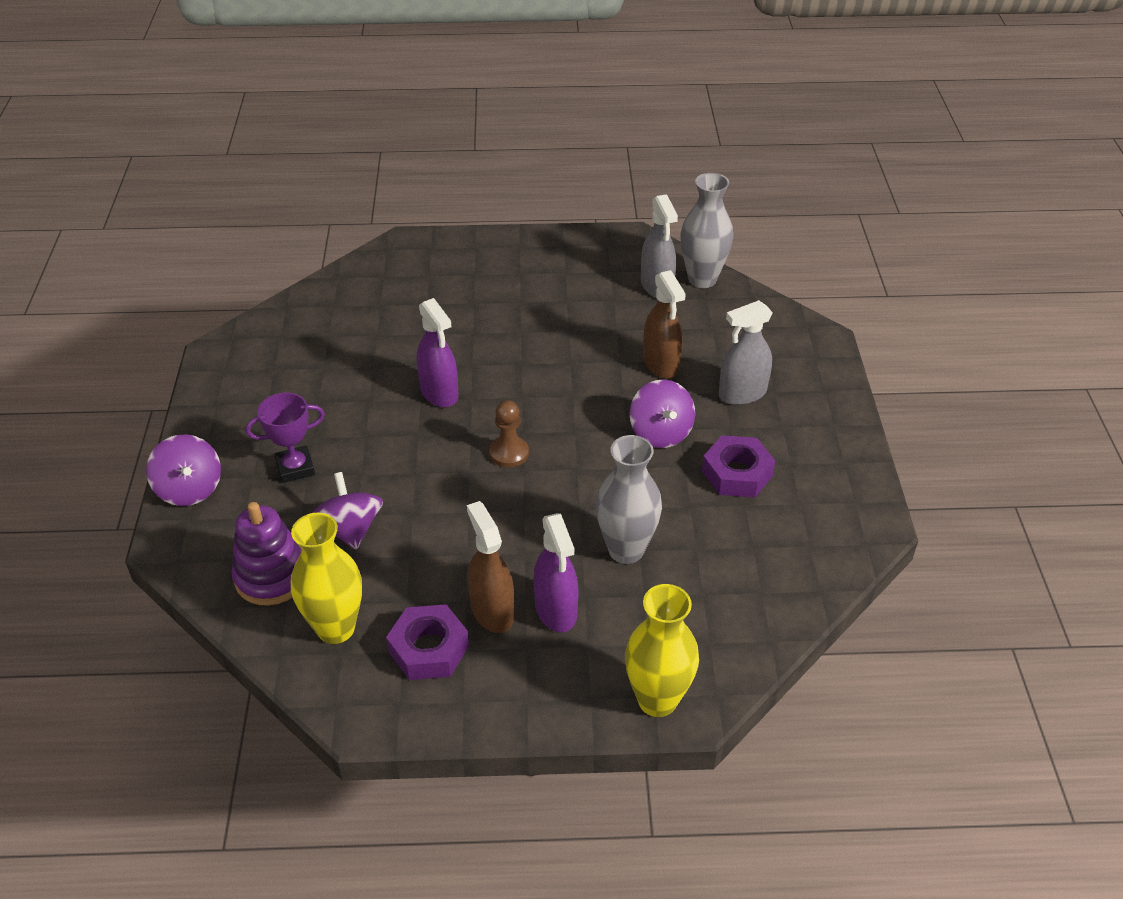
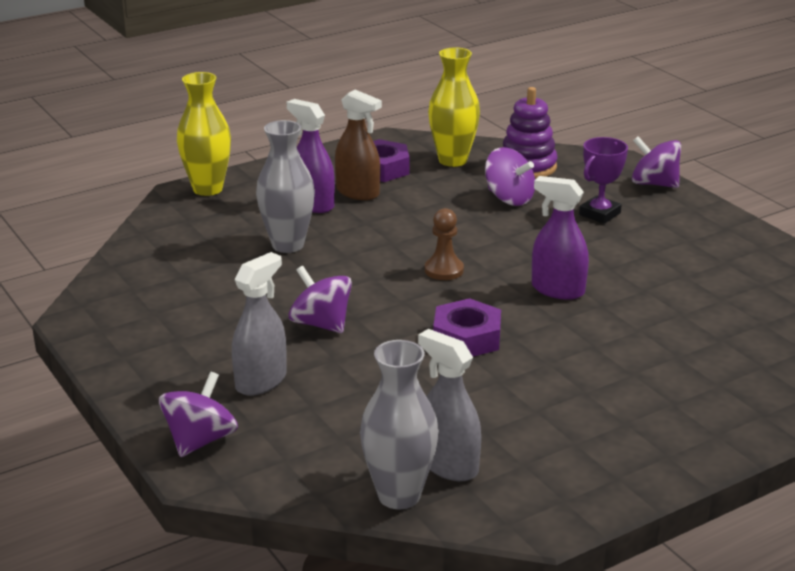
camera: 150 degrees right, 15 degrees down
(661, 364) = (369, 381): brown spray bottle -> none
(737, 473) = (226, 316): purple nut -> purple nut (466, 338)
(811, 360) = (200, 440): none -> purple spinning top

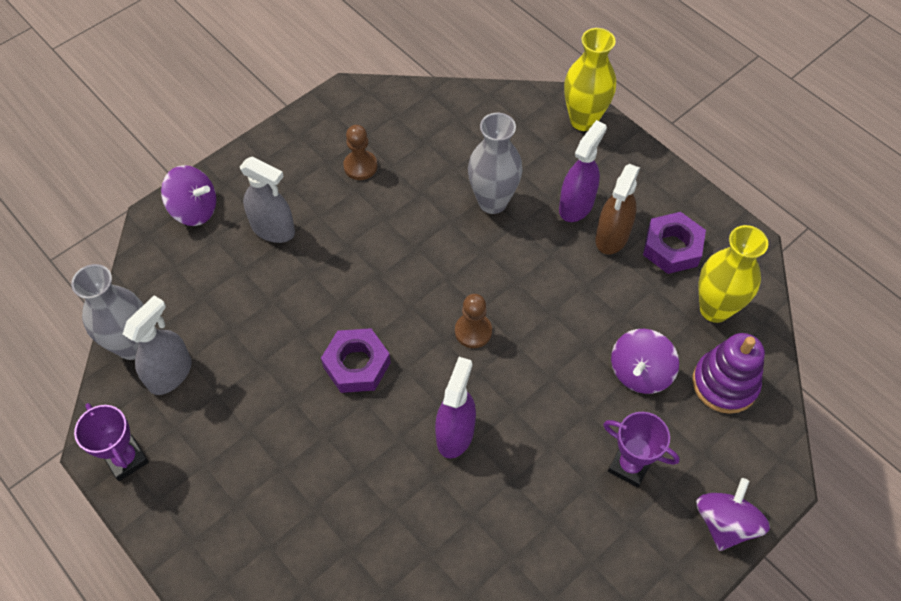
camera: 80 degrees right, 30 degrees up
(196, 317) = (360, 166): none -> brown pawn
(321, 324) = (363, 252): purple spinning top -> none
(561, 502) = (126, 459): none -> purple trophy

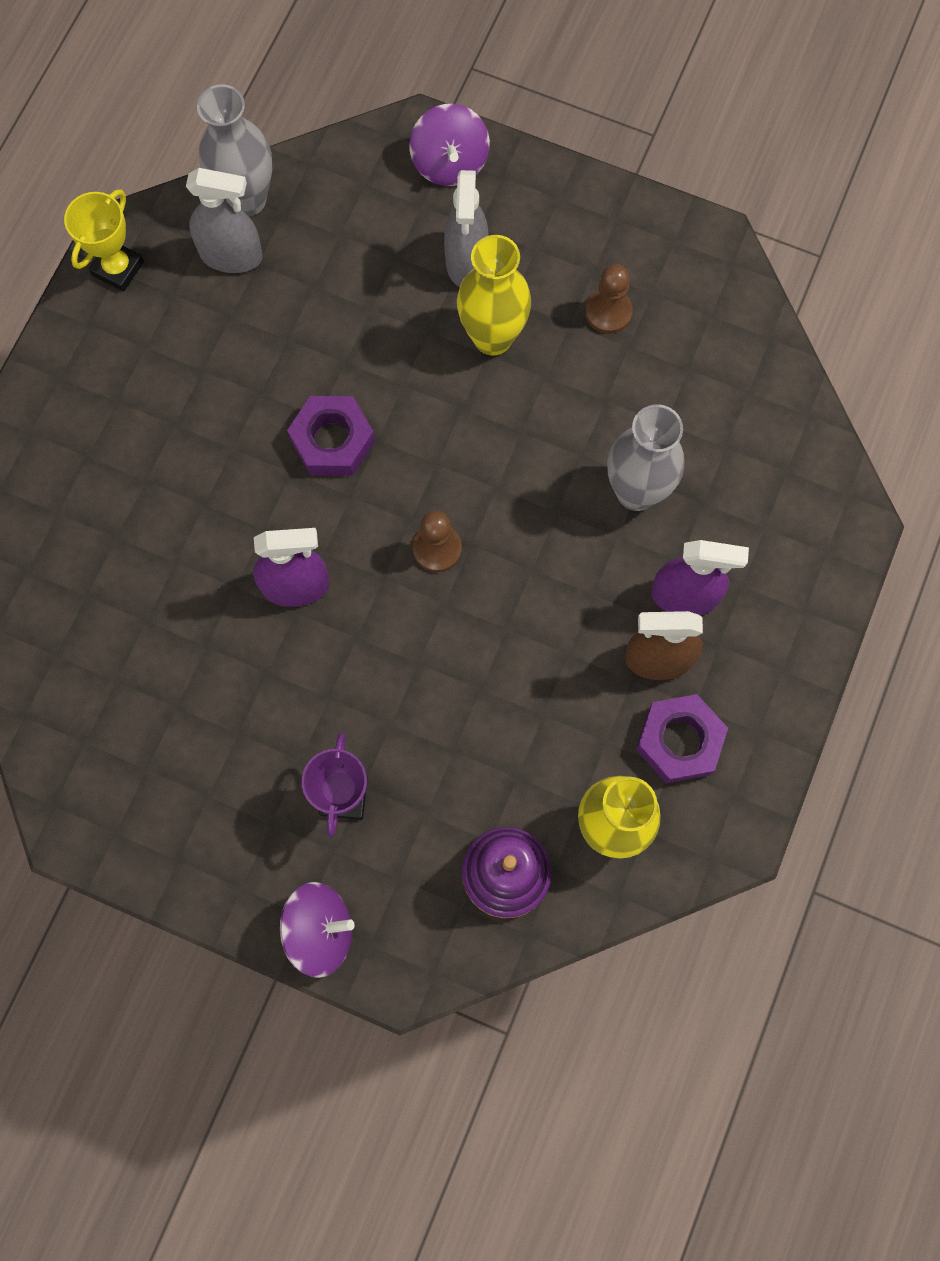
camera: 65 degrees right, 15 degrees up
(126, 459) = (118, 268): purple trophy -> yellow trophy
(583, 120) = (832, 551): yellow vase -> yellow vase (492, 337)
(640, 372) = (473, 765): purple spinning top -> none

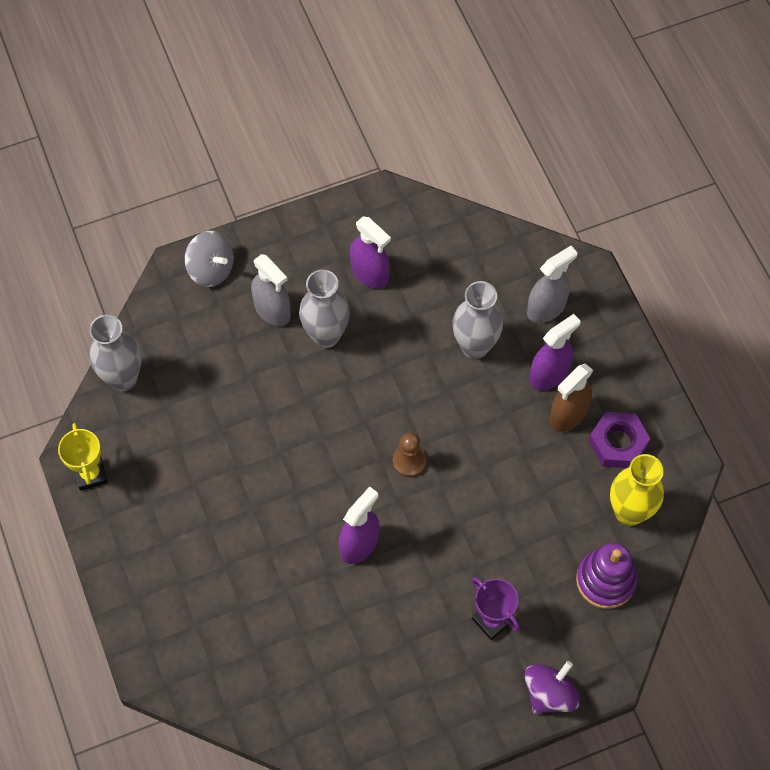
camera: 45 degrees left, 10 degrees down
(231, 256) = (146, 414): grey spray bottle -> grey spray bottle (546, 308)
(332, 440) = (300, 457): purple nut -> none
(450, 163) = (211, 269): purple spinning top -> grey spinning top
(492, 337) = (326, 335): yellow vase -> grey vase
(608, 312) = (370, 273): brown pawn -> purple spray bottle

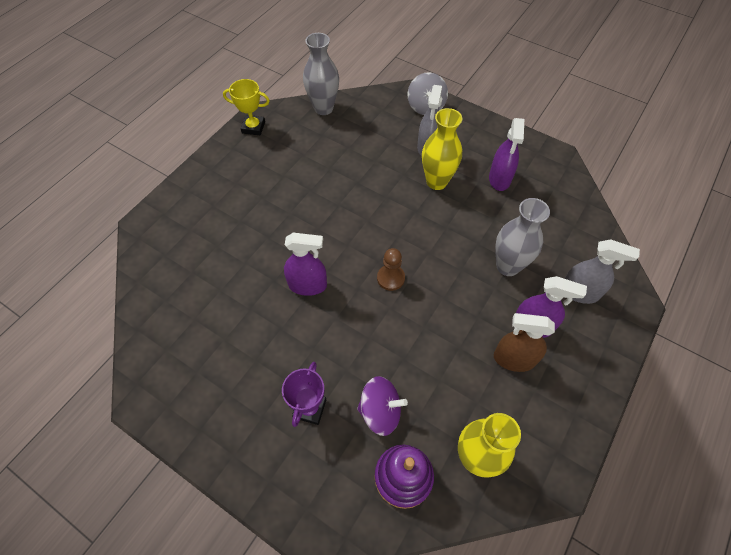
camera: 55 degrees right, 5 degrees down
(90, 474) = (253, 127): yellow trophy -> yellow trophy turned 60 degrees clockwise
(326, 335) = (436, 181): grey vase -> yellow vase
(549, 693) = (276, 493): purple spinning top -> purple spinning top (380, 411)
(617, 443) = (523, 411): purple nut -> none

